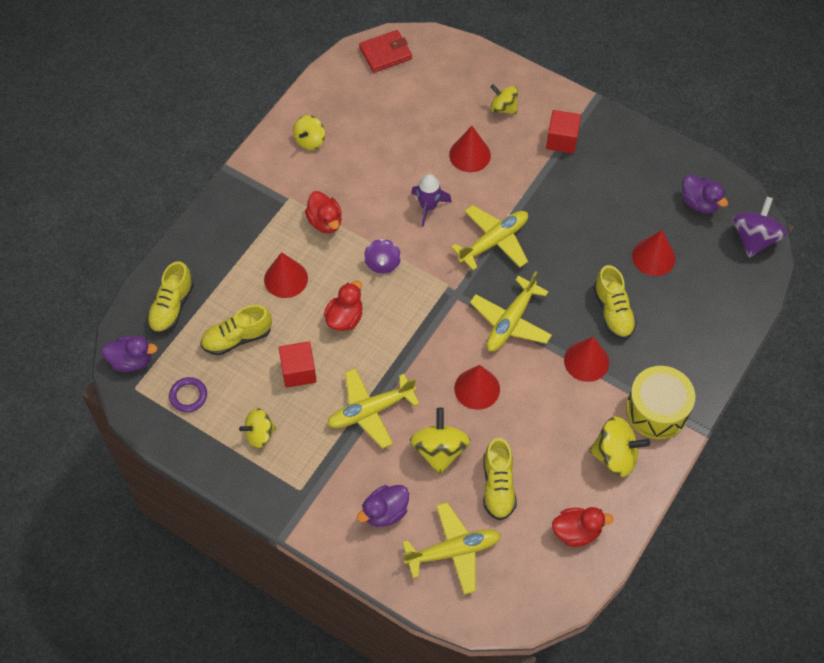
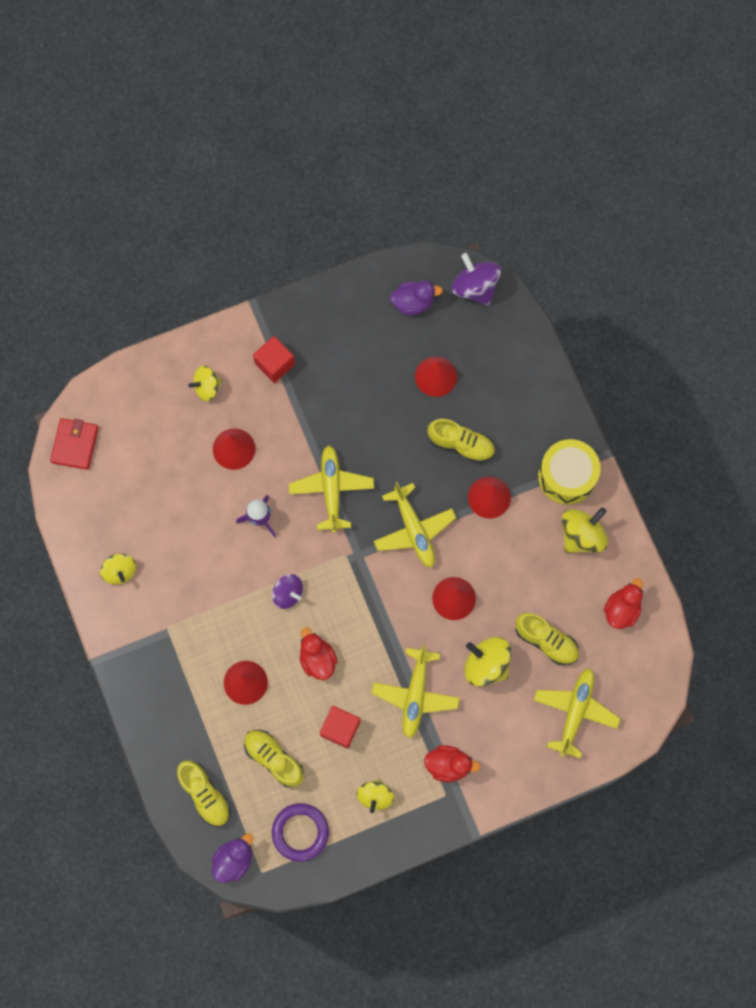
camera: 55 degrees left, 15 degrees up
(188, 396) = (300, 832): purple ring -> purple ring, size x1.53
(237, 338) = (274, 758): yellow shoe -> yellow shoe turned 120 degrees clockwise
(325, 222) = (213, 613): red duck -> red duck (448, 765)
(385, 512) = (509, 741): purple duck -> none

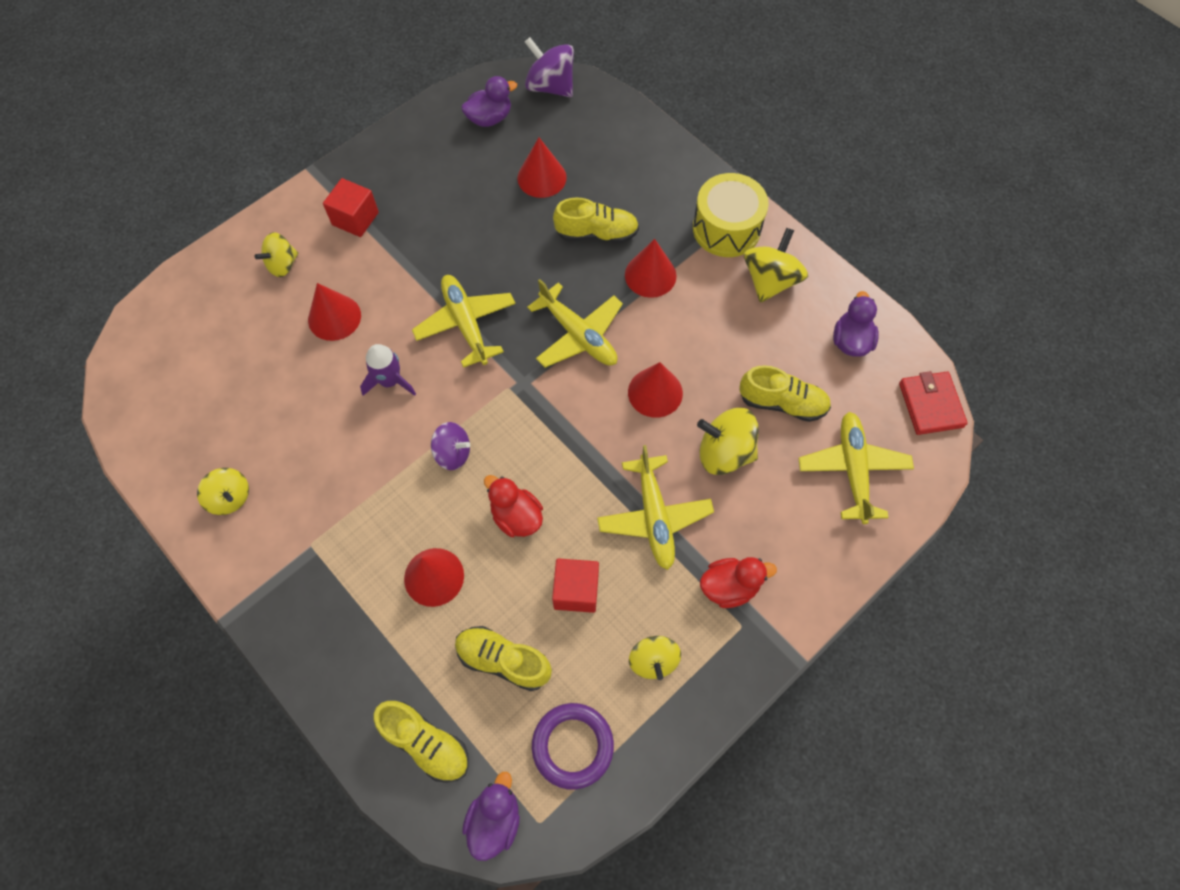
camera: 20 degrees left, 10 degrees down
(75, 444) = (135, 373): red wallet -> red wallet (930, 405)
(621, 609) = (851, 341): red duck -> purple duck

